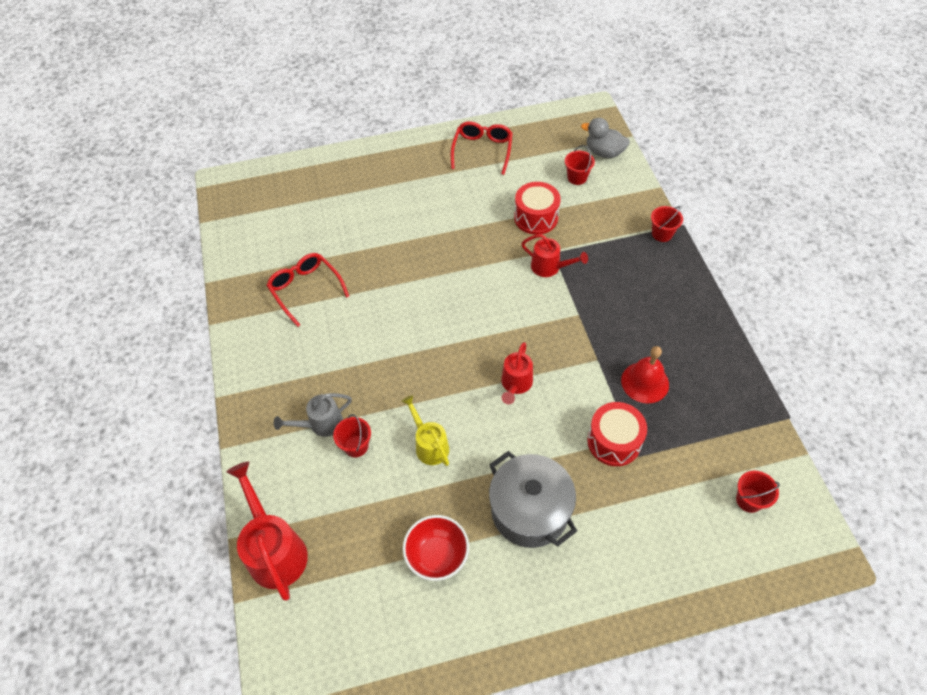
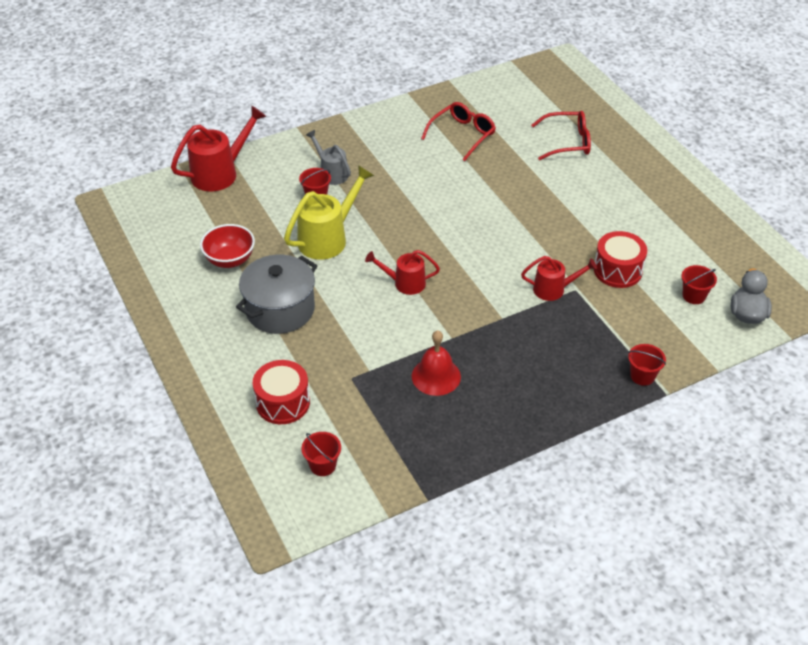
camera: 75 degrees right, 10 degrees down
(429, 444) = (328, 238): yellow watering can -> yellow watering can, size x1.63
(482, 150) = (694, 216): red glasses -> red glasses (567, 142)
(550, 267) = (554, 289): red watering can -> red watering can turned 105 degrees counterclockwise
(614, 441) = (362, 358): red drum -> red drum (283, 402)

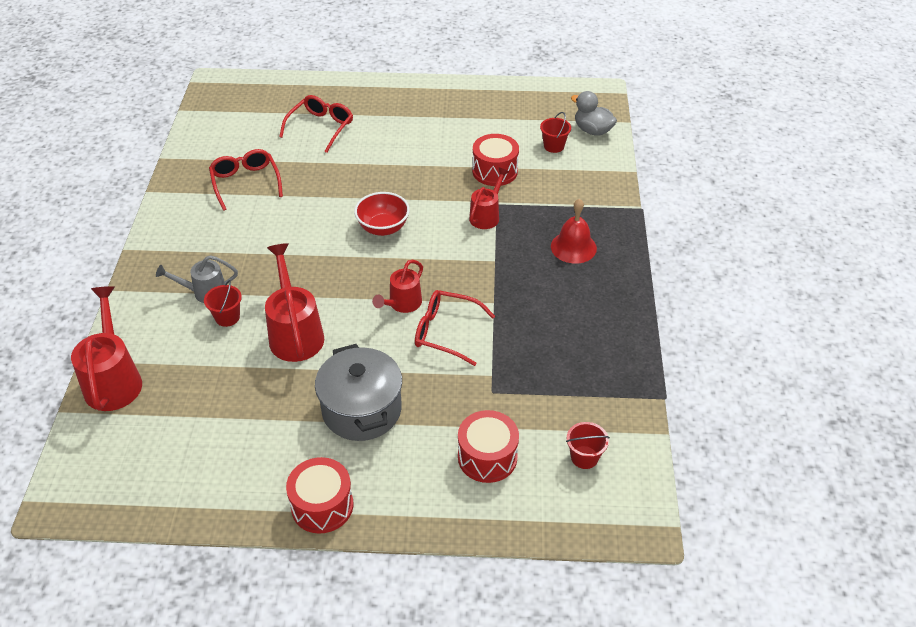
camera: 60 degrees left, 0 degrees up
(180, 329) = (322, 506): none -> red drum
(230, 260) = (256, 423): red bowl -> red bowl (383, 228)
(328, 238) = (295, 333): yellow watering can -> red watering can
(394, 322) = (446, 332): none -> red glasses
(436, 376) = (531, 332): red bell -> red bell (573, 247)
(642, 376) = (615, 211): red bucket -> none

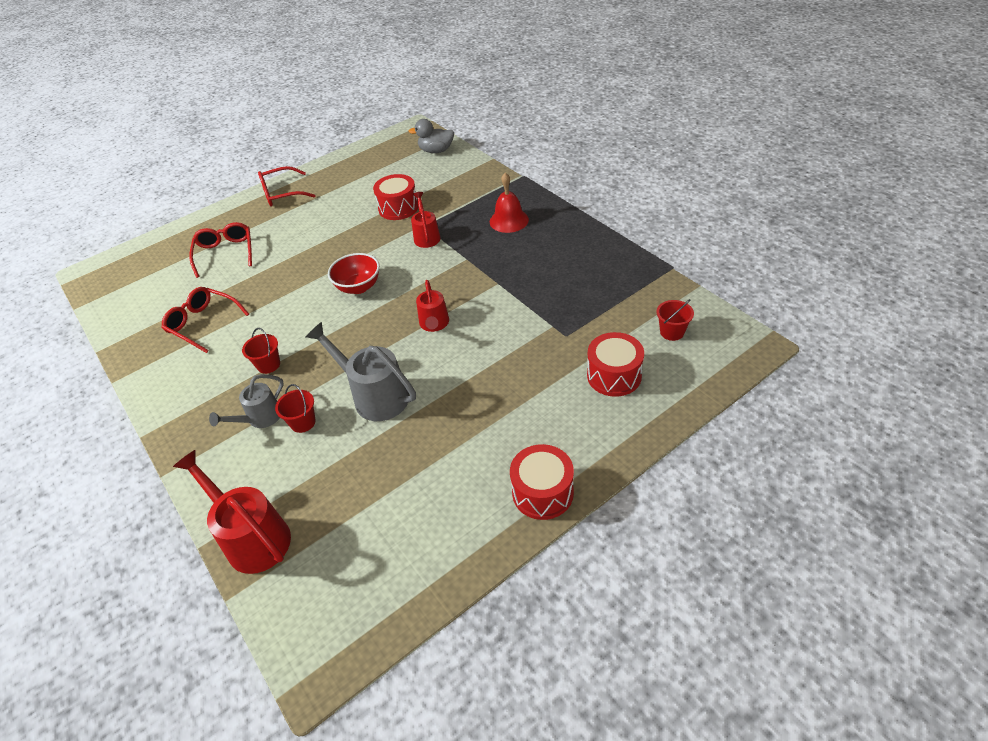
camera: 35 degrees left, 0 degrees up
(295, 333) = (374, 395): red watering can -> grey watering can
(362, 410) = (491, 409): grey pot -> none
(446, 332) = (488, 321): red glasses -> red glasses (282, 193)
(554, 146) = (421, 172): red bucket -> red bucket (268, 365)

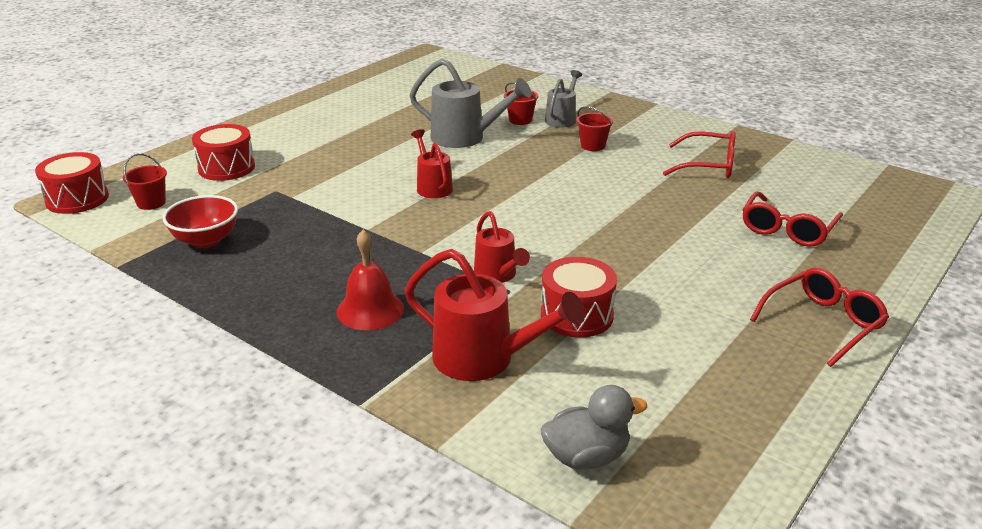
camera: 160 degrees right, 15 degrees down
(225, 253) = (787, 229): red glasses -> red glasses turned 60 degrees clockwise
(252, 536) = (508, 79): red watering can -> red watering can (485, 360)
(358, 287) = (552, 210): red bowl -> red bowl (206, 240)
(542, 492) = (297, 109): red drum -> red drum (77, 199)

